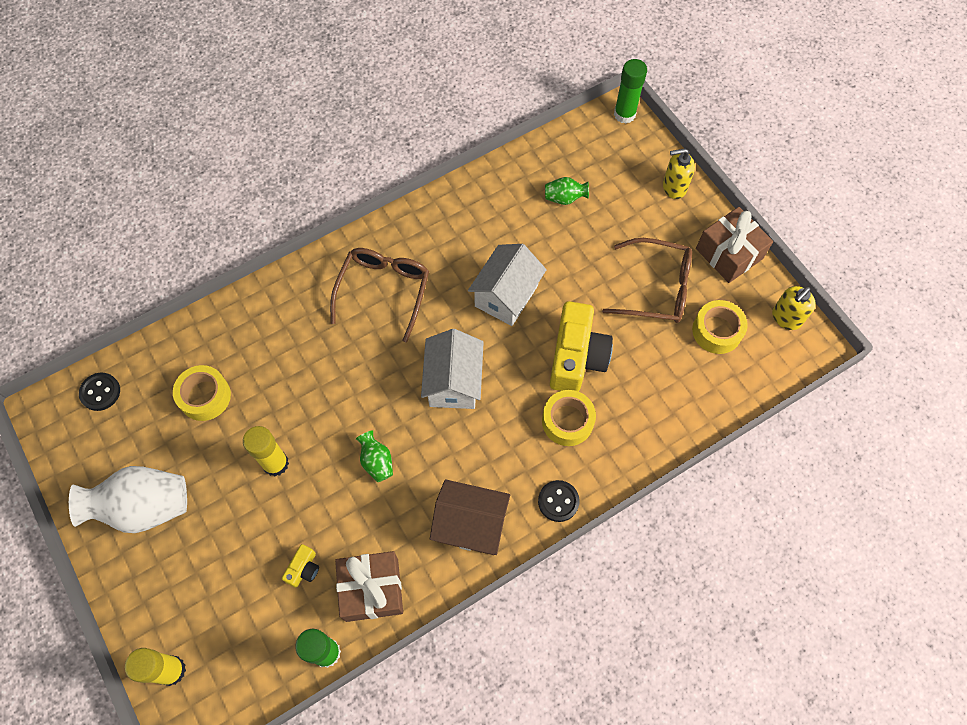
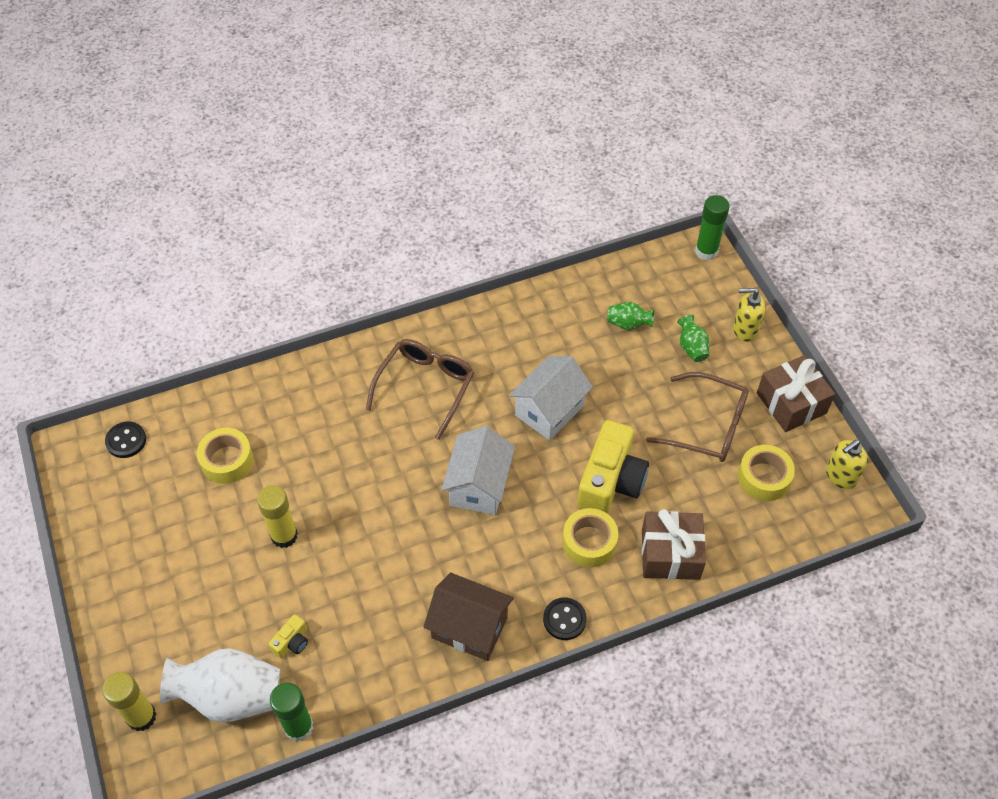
camera: 10 degrees right, 10 degrees down
(144, 507) = (146, 556): white vase -> white vase (230, 697)
(372, 589) = (356, 674): brown gift -> brown gift (670, 554)
(376, 461) = (386, 550): green vase -> green vase (692, 347)

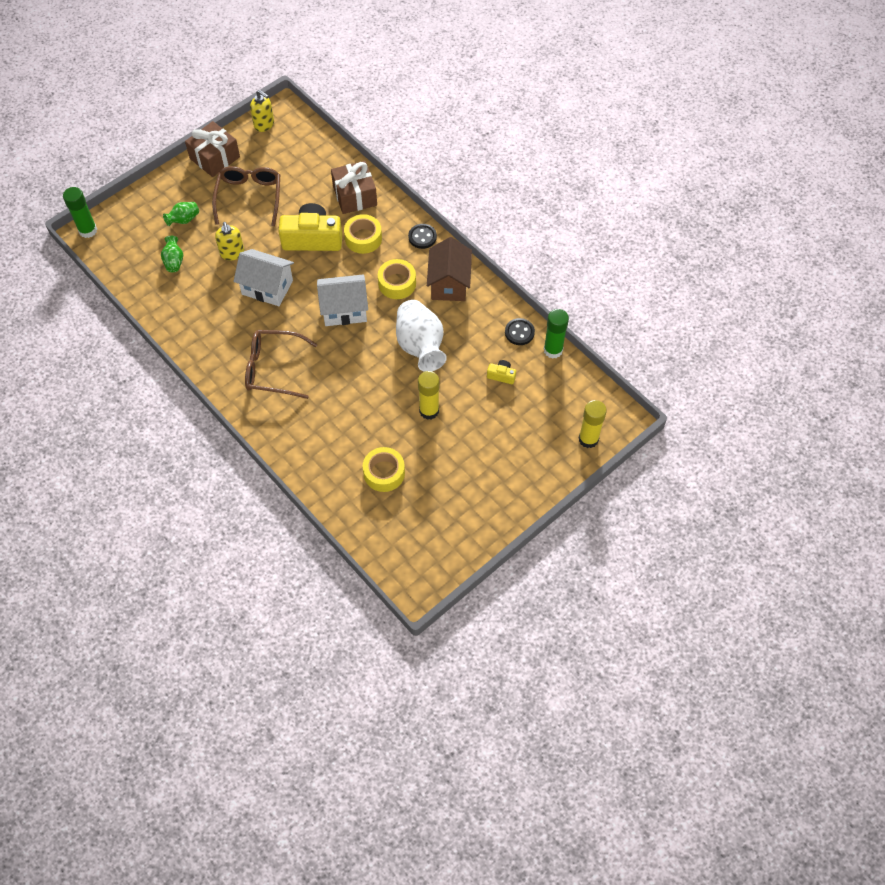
camera: 110 degrees left, 5 degrees up
(126, 441) = (393, 552): black button -> black button (519, 332)
(230, 697) = (552, 395): white vase -> white vase (420, 346)
(745, 329) = (158, 194): yellow soap dispenser -> yellow soap dispenser (232, 253)
(763, 478) = (280, 161): yellow tape -> yellow tape (397, 283)

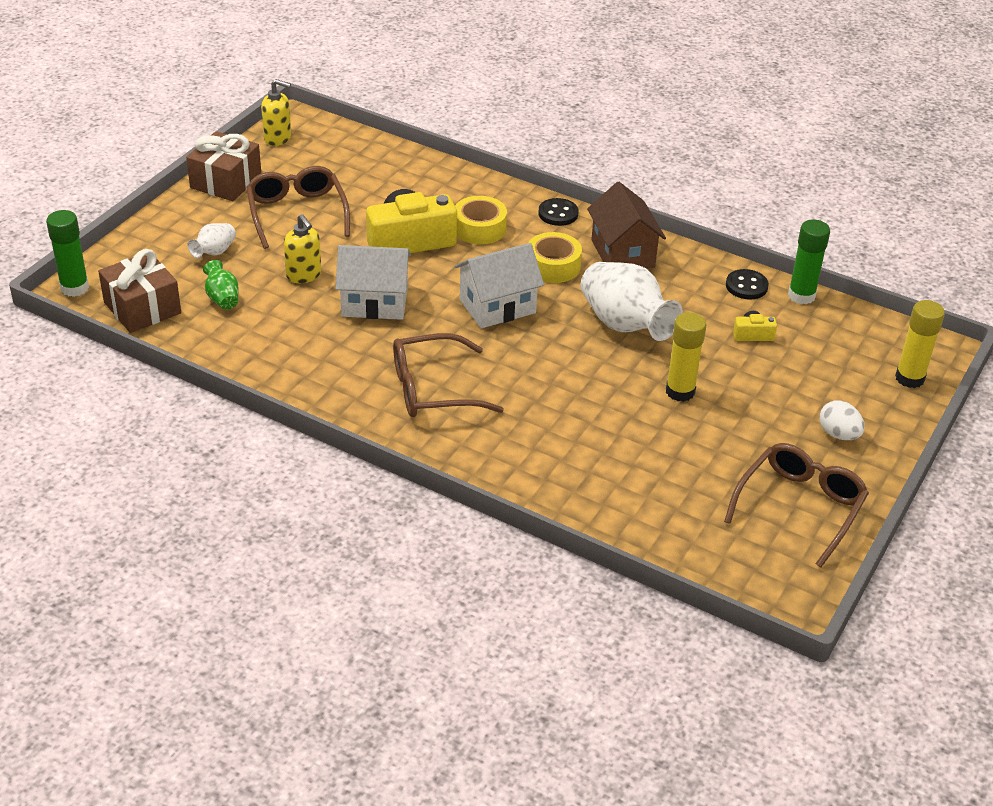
camera: 20 degrees left, 20 degrees down
(184, 220) = (214, 252): green vase -> white vase
(355, 196) = (443, 188): brown gift -> brown gift (142, 308)
(384, 473) = (661, 474): yellow tape -> none
(458, 522) = (799, 507): none -> brown glasses
(514, 472) = (838, 434): none -> white egg

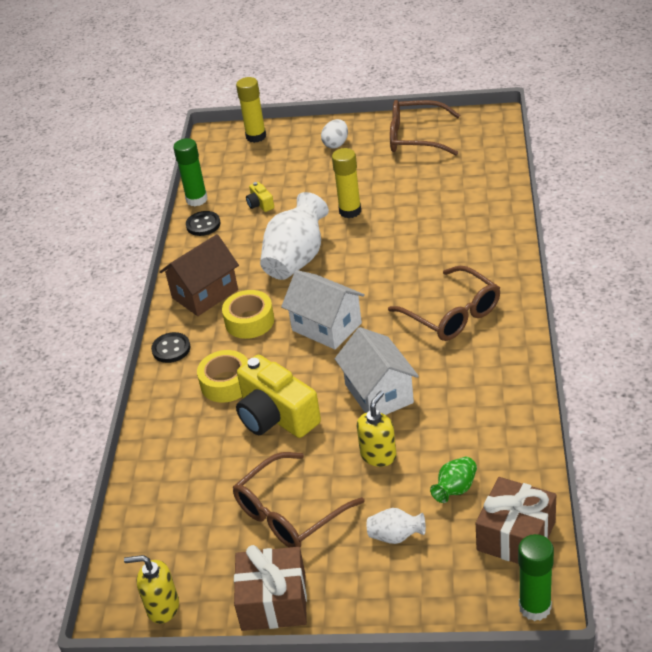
camera: 110 degrees left, 0 degrees up
(278, 138) = (162, 607): yellow soap dispenser -> yellow soap dispenser turned 75 degrees counterclockwise

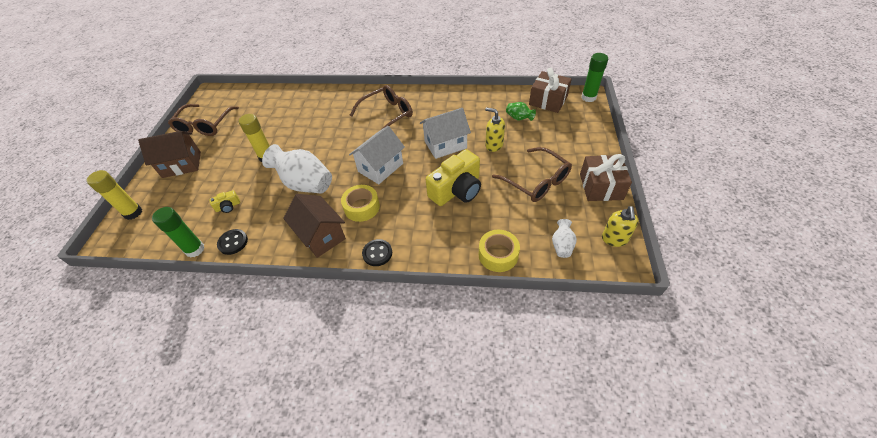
camera: 90 degrees left, 10 degrees up
(226, 383) = (421, 217): yellow tape -> yellow tape (498, 255)
(336, 144) = (182, 164): white egg -> brown house
(395, 536) = (551, 139): white vase -> white vase (562, 245)

